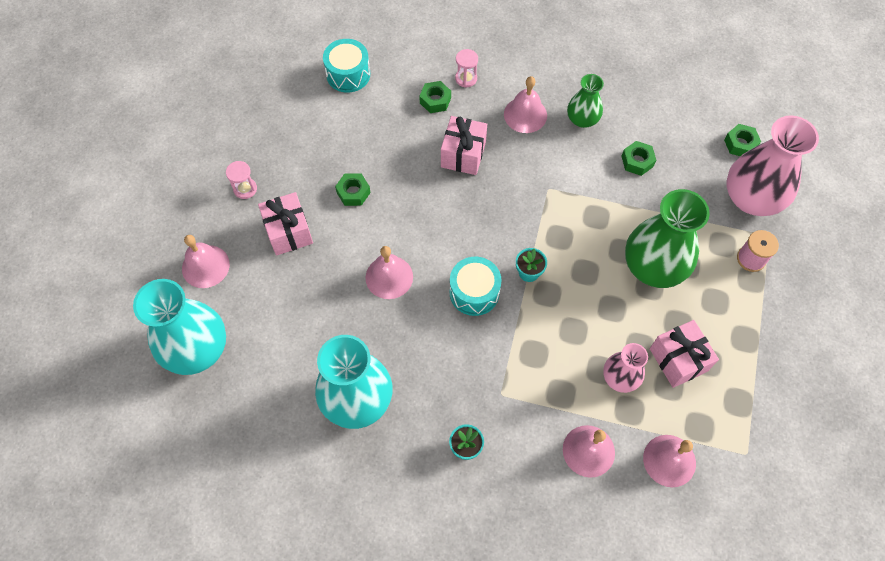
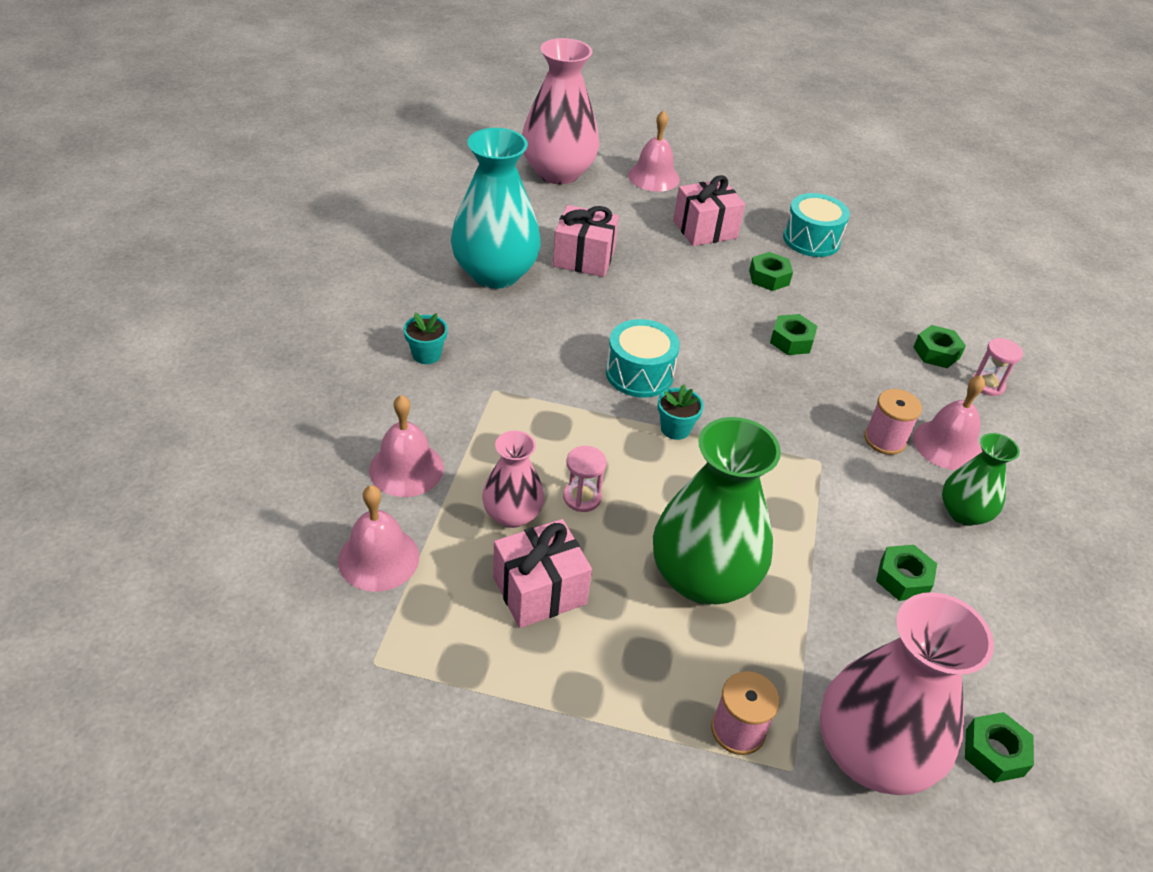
camera: 85 degrees right, 20 degrees down
(197, 349) = (558, 172): turquoise vase -> pink vase
(245, 189) = (755, 201): pink hourglass -> pink hourglass (582, 497)
(348, 74) = (947, 277): turquoise drum -> turquoise drum (811, 240)
(389, 277) = (654, 302): pink bell -> none
(429, 188) = (791, 341): none -> green nut
(463, 154) = (854, 375): pink gift -> pink gift (583, 258)
(525, 148) = (885, 440): none -> pink spool

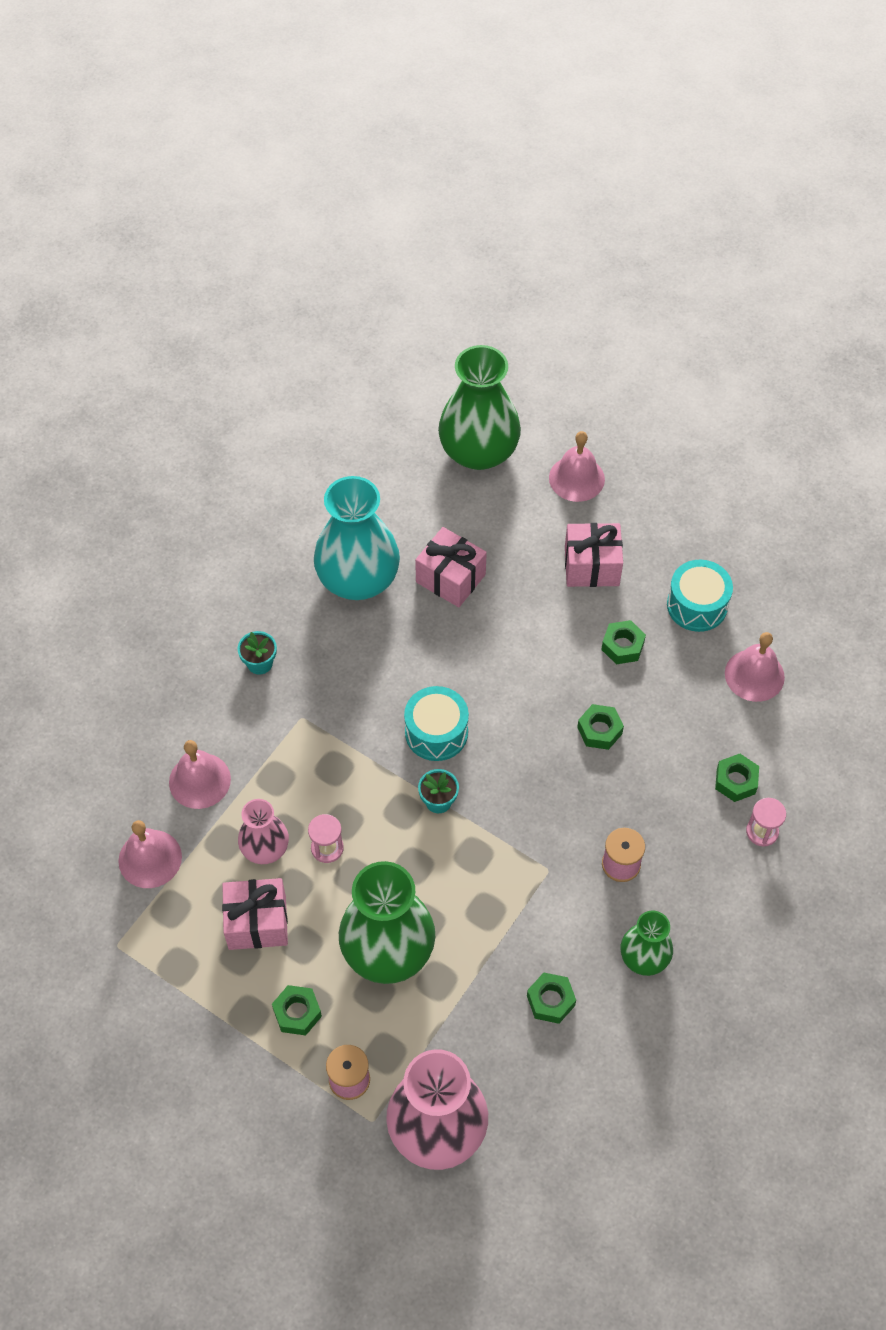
camera: 25 degrees right, 15 degrees up
(558, 172) = (478, 451): pink vase -> green vase
(947, 445) = (676, 885): pink bell -> pink bell (754, 675)
(994, 752) = (529, 1160): green nut -> green nut (297, 1013)

